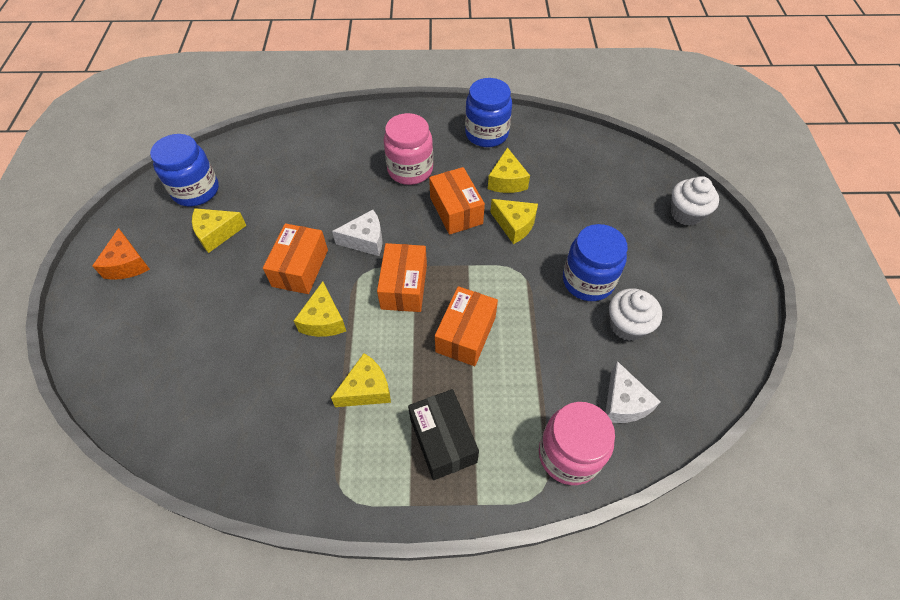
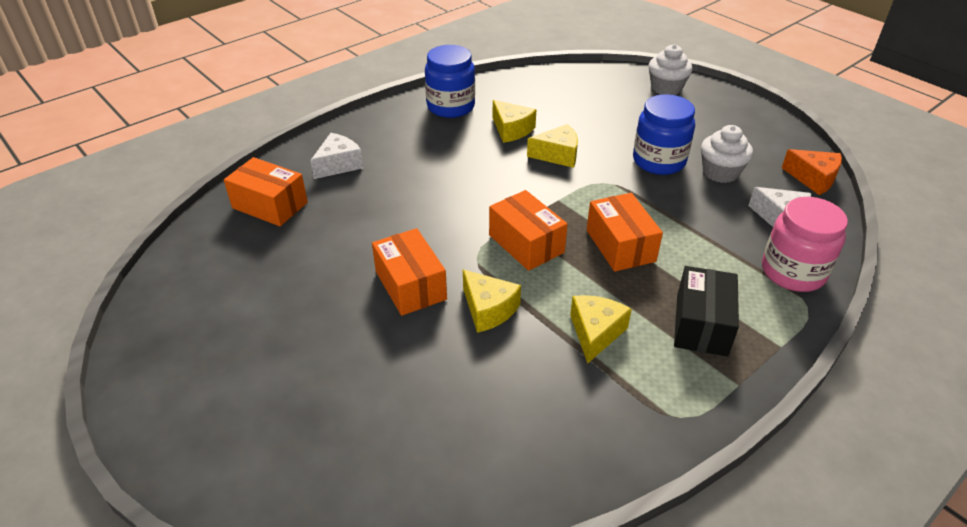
camera: 40 degrees left, 15 degrees down
(127, 264) = (201, 396): orange cheese -> orange cheese (813, 179)
(196, 190) = (202, 288): blue jar -> none
(216, 233) = (279, 309): yellow cheese -> none
(365, 240) = (445, 231): white cheese -> white cheese (338, 164)
(410, 170) = (416, 161): pink jar -> none
(443, 440) = (701, 324): black box -> black box turned 75 degrees clockwise
(456, 210) = (497, 169): orange box -> orange box (270, 205)

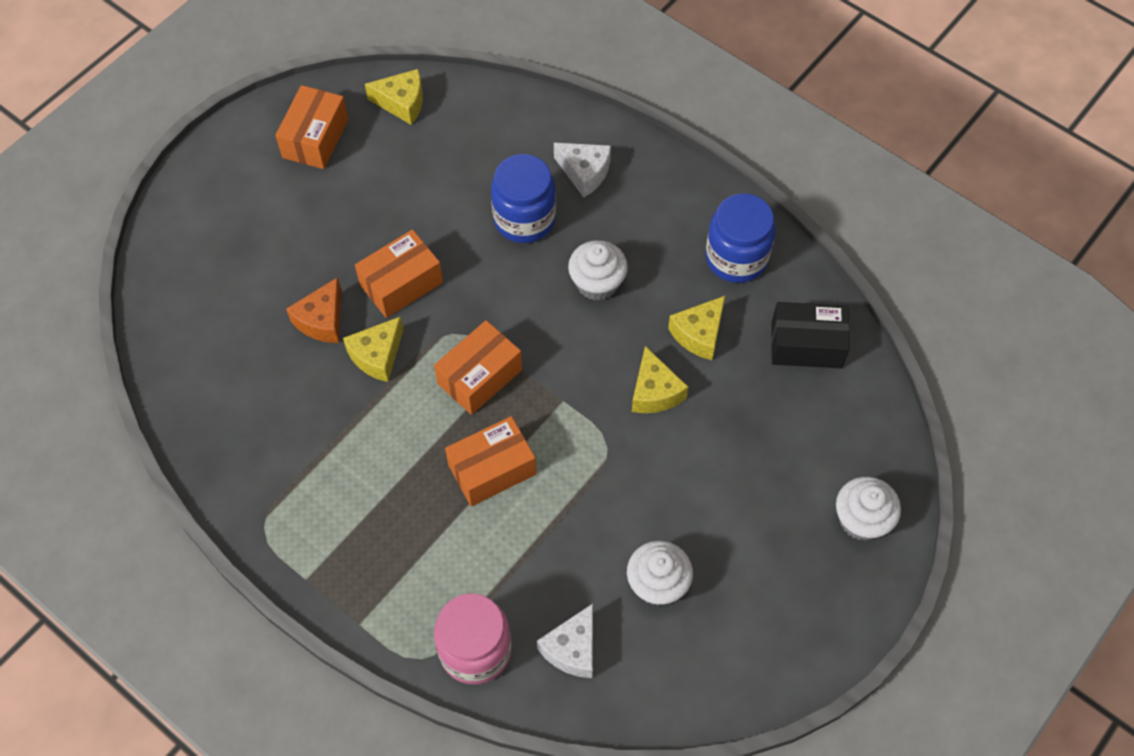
camera: 80 degrees right, 20 degrees up
(270, 205) = (501, 133): orange box -> orange box (315, 138)
(450, 170) = (597, 283): none -> white cupcake
(595, 333) = (358, 452): yellow cheese -> yellow cheese (402, 103)
(659, 161) = (667, 509): blue jar -> blue jar (524, 219)
(701, 324) = (381, 549): black box -> black box (806, 345)
(813, 179) = (668, 701): orange cheese -> orange cheese (322, 320)

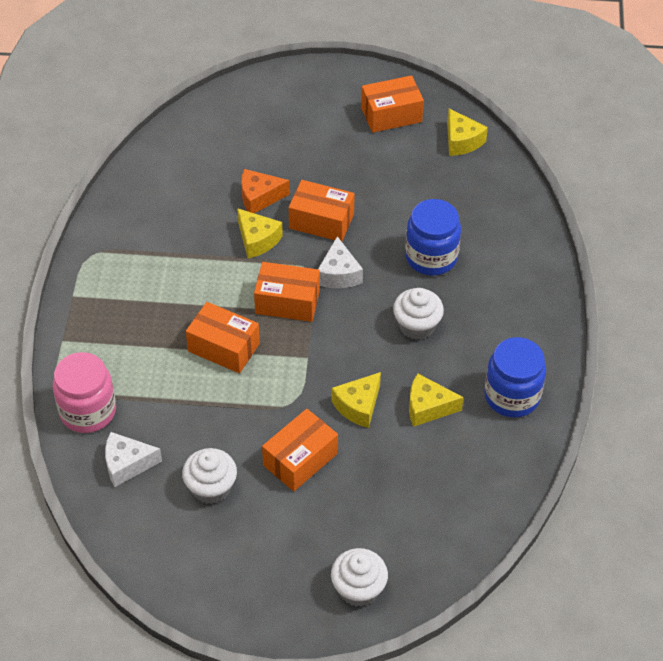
camera: 55 degrees right, 10 degrees down
(377, 356) = (257, 240): yellow cheese -> yellow cheese turned 135 degrees counterclockwise
(584, 173) = (500, 269): white cheese -> white cheese (338, 274)
(681, 481) = (300, 459): none -> orange box
(806, 345) = (476, 478): black box -> none

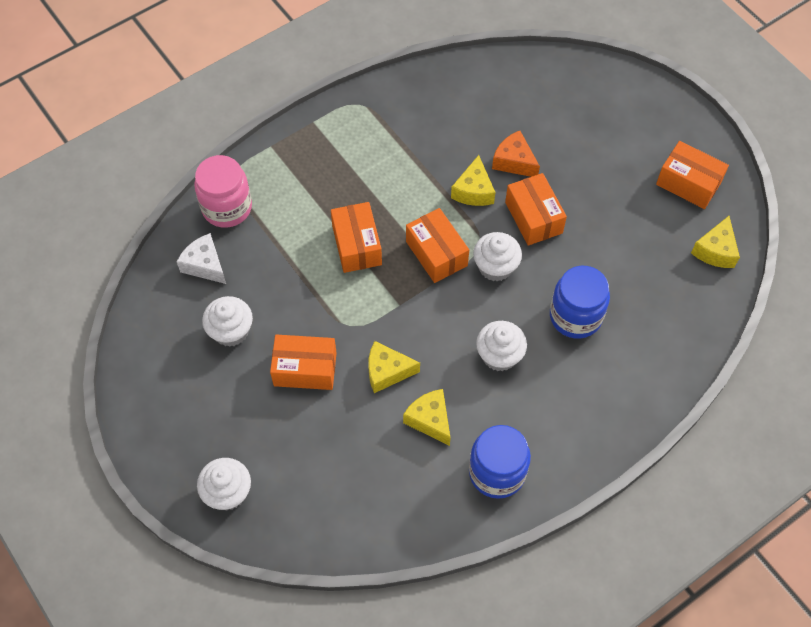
camera: 50 degrees right, 10 degrees up
(338, 274) = (495, 267): white cheese -> white cupcake

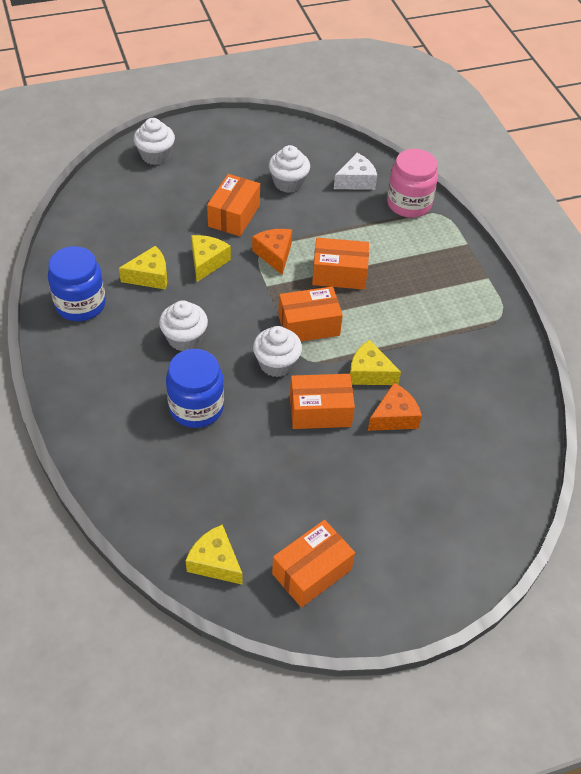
camera: 105 degrees right, 10 degrees down
(351, 311) = (274, 254): none -> orange cheese

